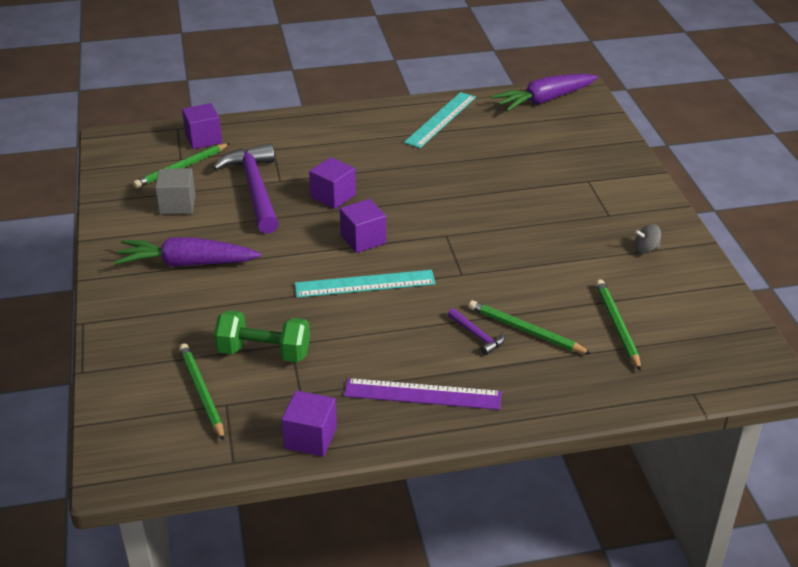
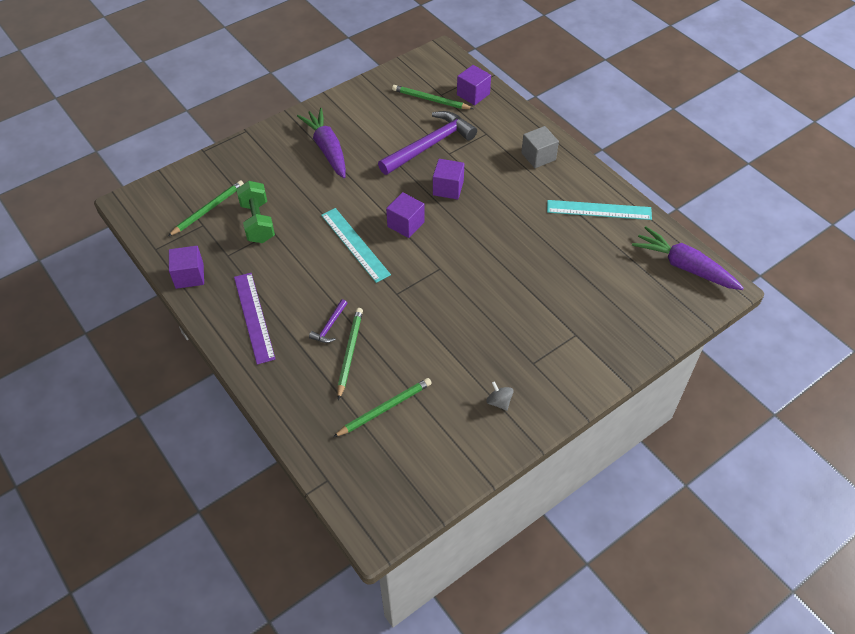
camera: 65 degrees right, 15 degrees up
(177, 205) = (387, 117): grey cube -> grey cube (538, 156)

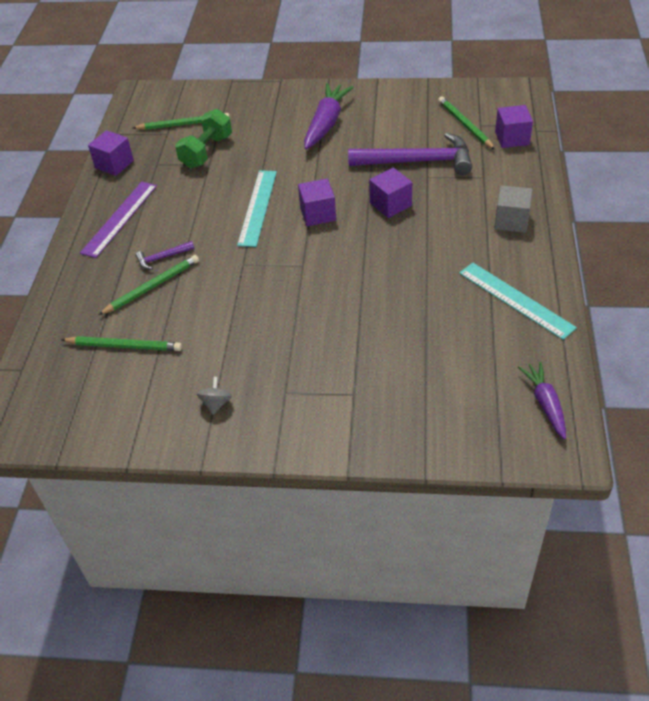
camera: 45 degrees right, 5 degrees down
(684, 266) = (545, 403): purple carrot -> purple carrot, size x0.62

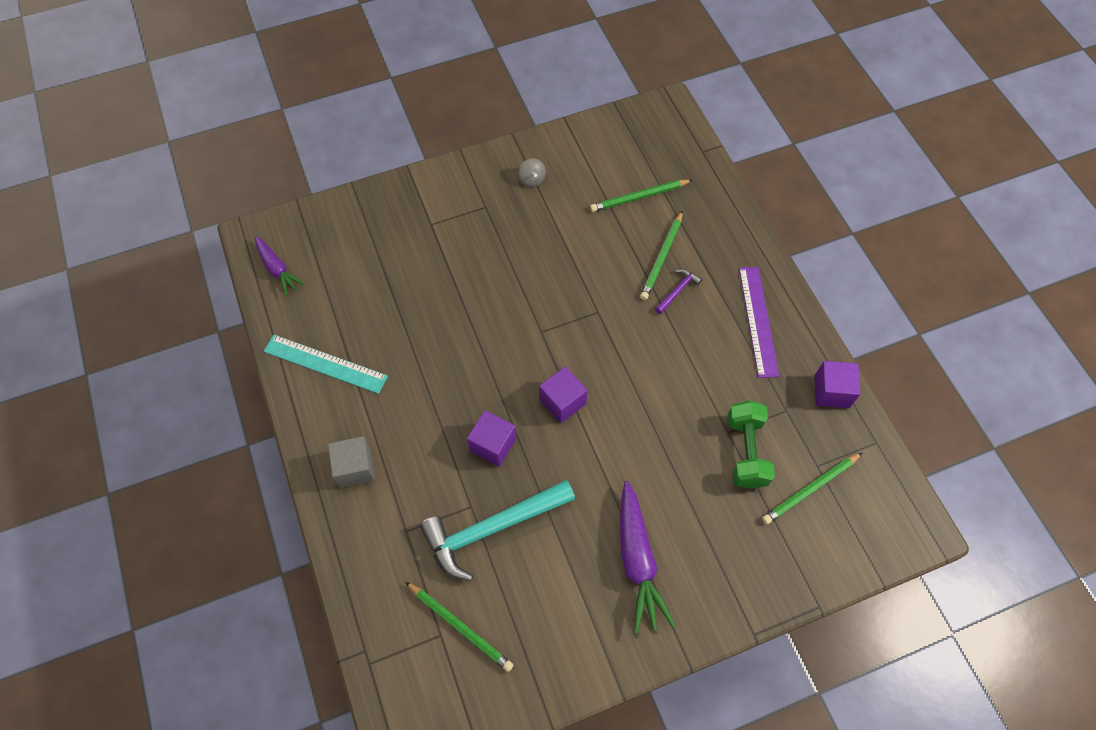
camera: 150 degrees right, 15 degrees up
(258, 207) = (630, 387): turquoise ruler -> none
(418, 162) = (491, 528): purple hammer -> turquoise hammer
(512, 138) = (392, 621): purple cube -> none

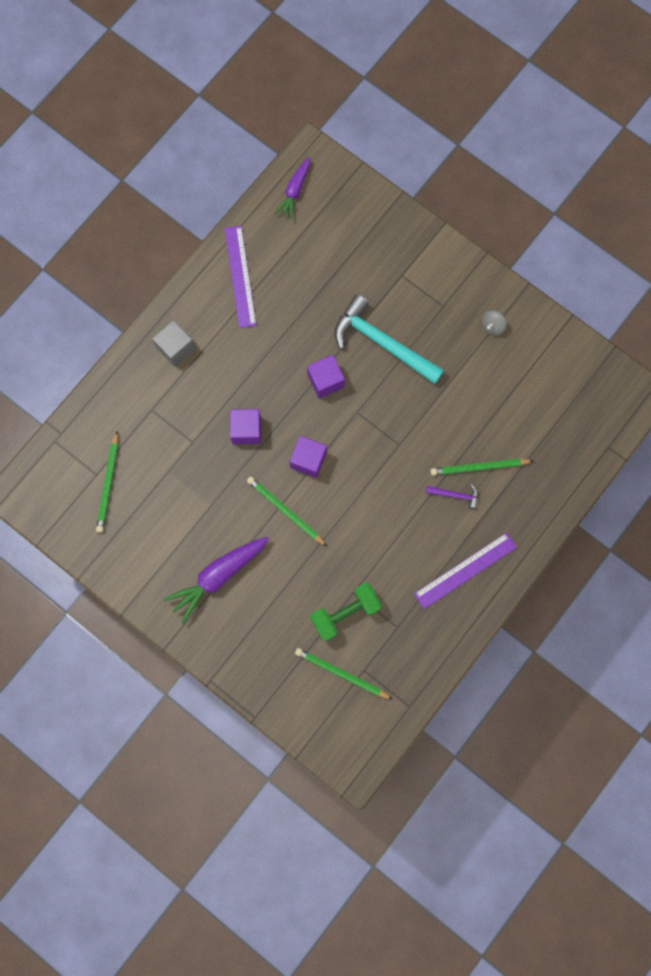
camera: 60 degrees right, 15 degrees up
(325, 364) = (240, 276): turquoise ruler -> purple ruler
(491, 528) = (185, 465): turquoise hammer -> turquoise hammer (382, 342)
(639, 197) = (527, 420): green pencil -> green pencil (285, 511)
(831, 391) = (434, 655): purple cube -> purple cube (325, 381)

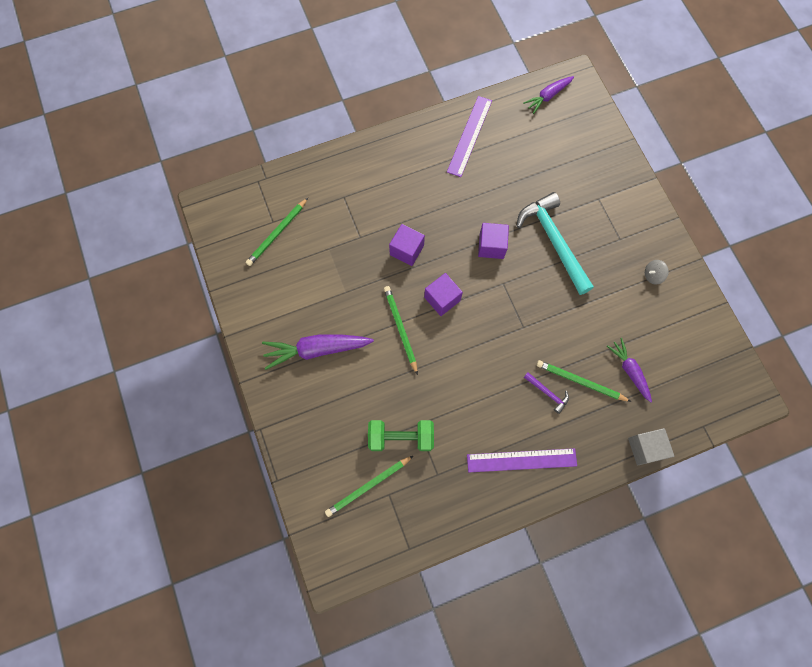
camera: 30 degrees right, 5 degrees down
(175, 348) = (389, 162): grey cube -> grey cube (645, 448)
(341, 674) = (368, 486): green pencil -> green pencil turned 90 degrees counterclockwise
(518, 432) = (629, 371): none -> purple carrot

